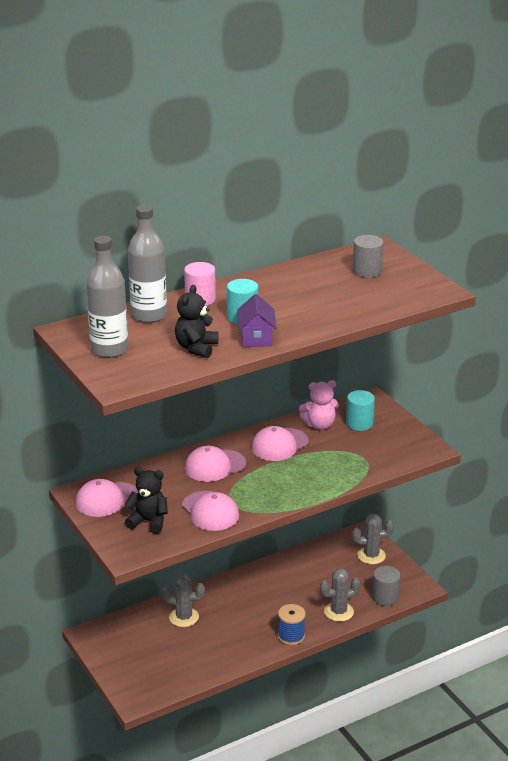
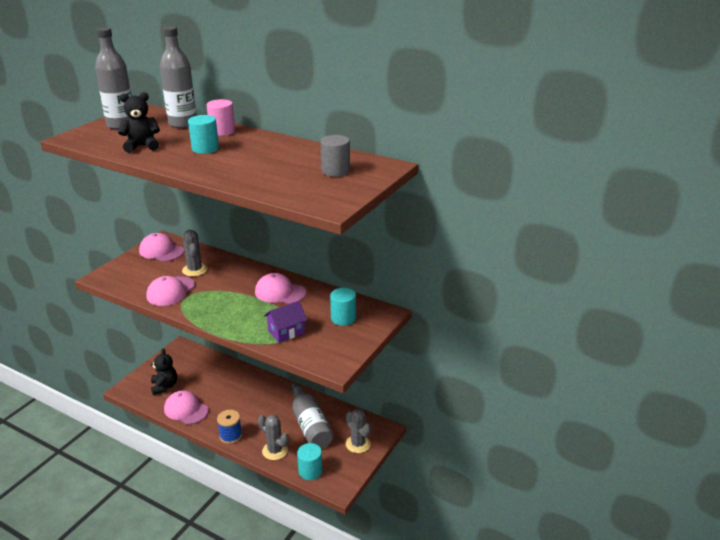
camera: 60 degrees right, 0 degrees up
(148, 521) = (144, 273): black teddy bear -> black teddy bear (164, 386)
(184, 617) = (221, 378): grey cactus -> grey cactus (195, 270)
(214, 466) = (230, 275): pink cap -> pink cap (186, 409)
(256, 337) = (174, 159): purple house -> purple house (286, 332)
(319, 425) = (324, 301): pink teddy bear -> none
(319, 577) = (310, 425): none -> grey bottle
(385, 597) = (310, 471): grey cylinder -> turquoise cylinder

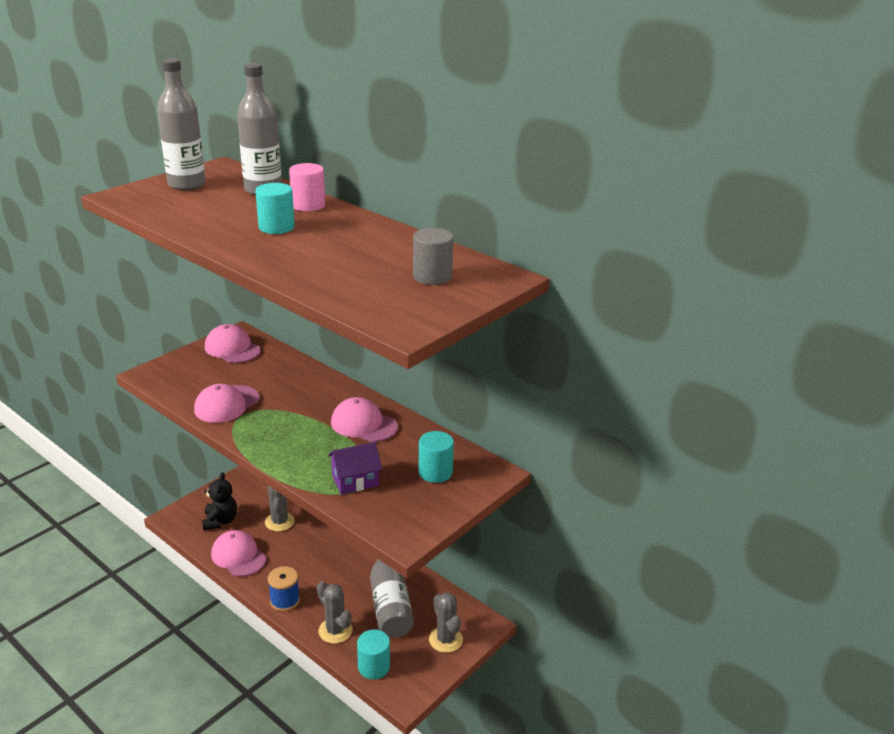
camera: 10 degrees right, 0 degrees up
(142, 146) = (199, 216): black teddy bear -> none
(195, 270) = (265, 379): grey cactus -> grey cactus (279, 522)

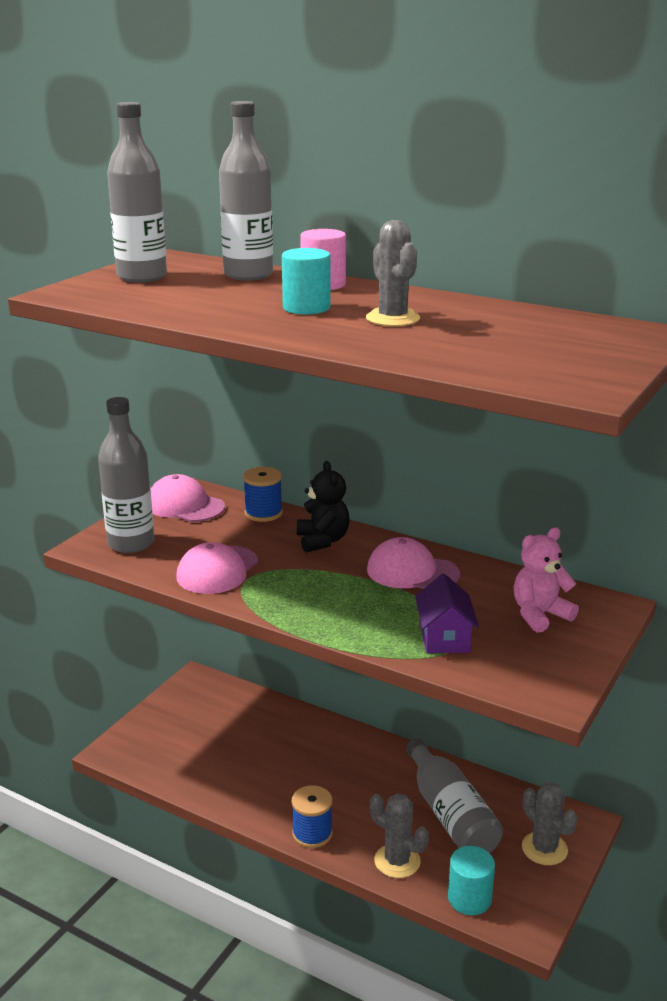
camera: 10 degrees left, 5 degrees down
(178, 375) = (131, 543): none -> grey bottle
(220, 521) = (179, 746): black teddy bear -> black teddy bear (322, 541)
(238, 556) = (223, 787): pink cap -> none
(279, 522) = (259, 736): grey cactus -> grey cactus (392, 318)
(284, 362) = (263, 513): none -> blue spool
(355, 480) = (444, 638): purple house -> purple house turned 60 degrees counterclockwise
(432, 276) = (559, 338): grey cylinder -> none
(435, 472) = (539, 615): turquoise cylinder -> pink teddy bear

